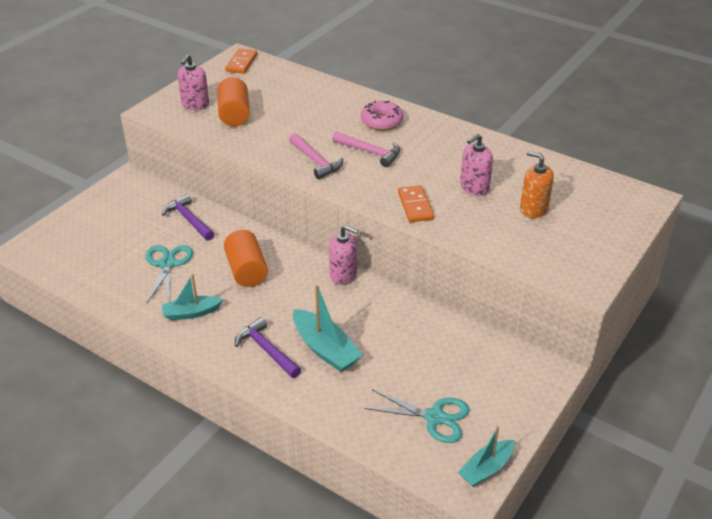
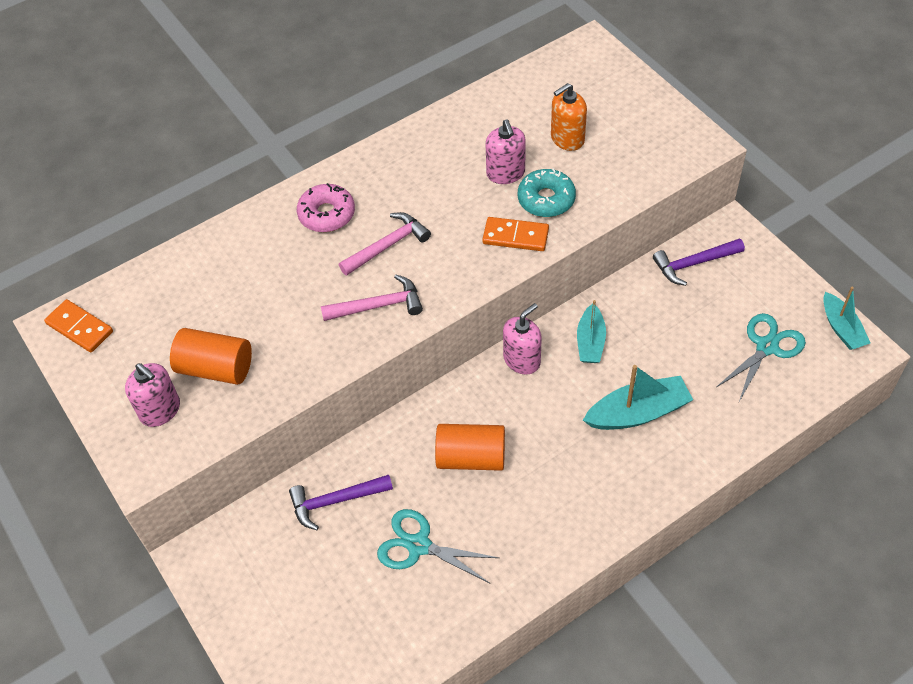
camera: 65 degrees left, 15 degrees up
(191, 313) = (525, 536): turquoise boat -> turquoise boat (590, 341)
(266, 350) = (619, 471): purple hammer -> purple hammer (693, 264)
(462, 212) = (546, 199): none -> turquoise donut

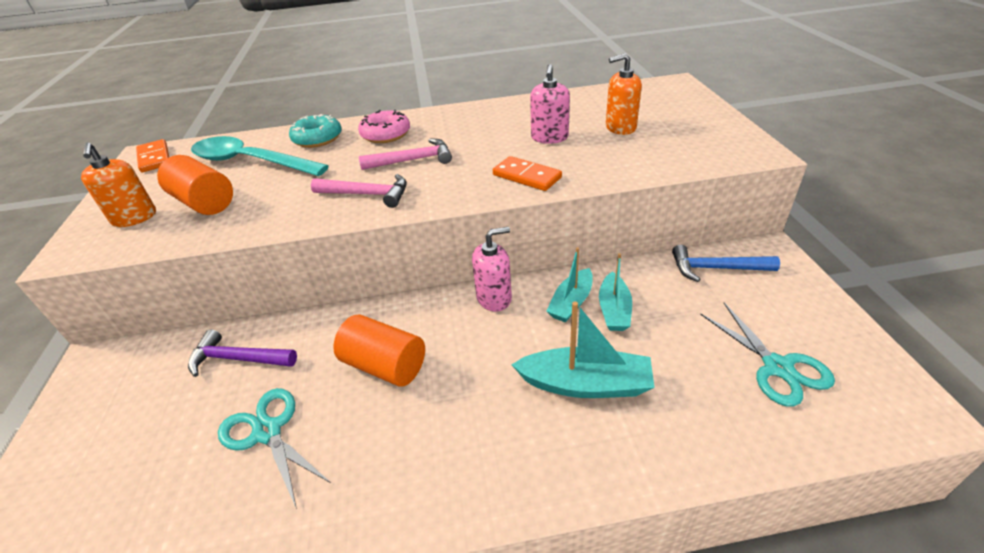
camera: 25 degrees right, 15 degrees down
(160, 410) = (134, 218): pink soap dispenser -> orange soap dispenser
(207, 299) = (250, 162): none -> turquoise spoon
(546, 199) = (574, 159): turquoise donut -> turquoise donut (317, 139)
(693, 264) = (715, 268): purple hammer -> blue hammer
(766, 347) = (777, 367): turquoise scissors -> turquoise scissors turned 90 degrees clockwise
(841, 328) = (891, 378): turquoise boat -> turquoise boat (614, 310)

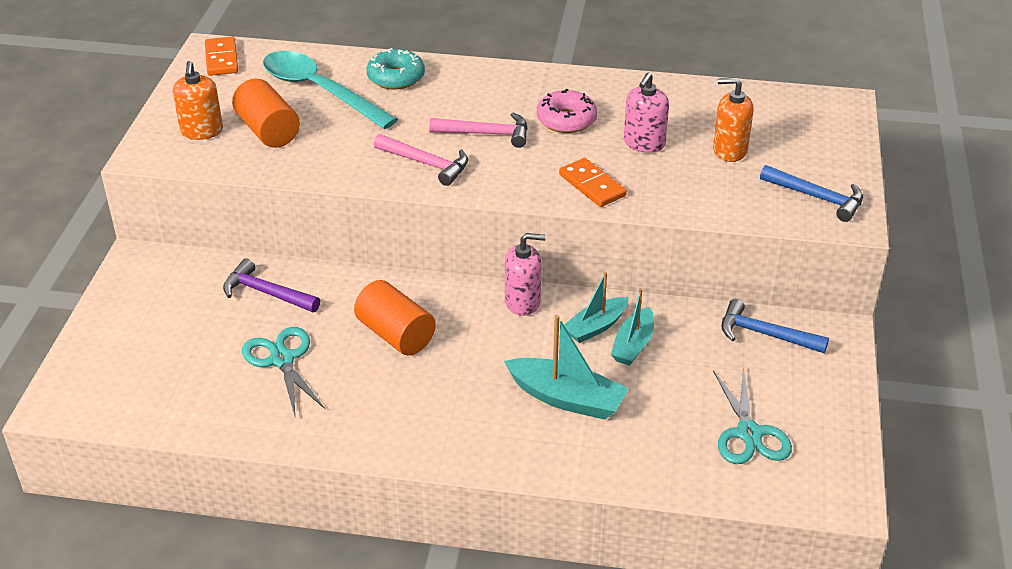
camera: 15 degrees right, 0 degrees up
(386, 134) = (470, 91): pink donut -> pink donut (566, 120)
(716, 142) = (817, 198): none -> blue hammer

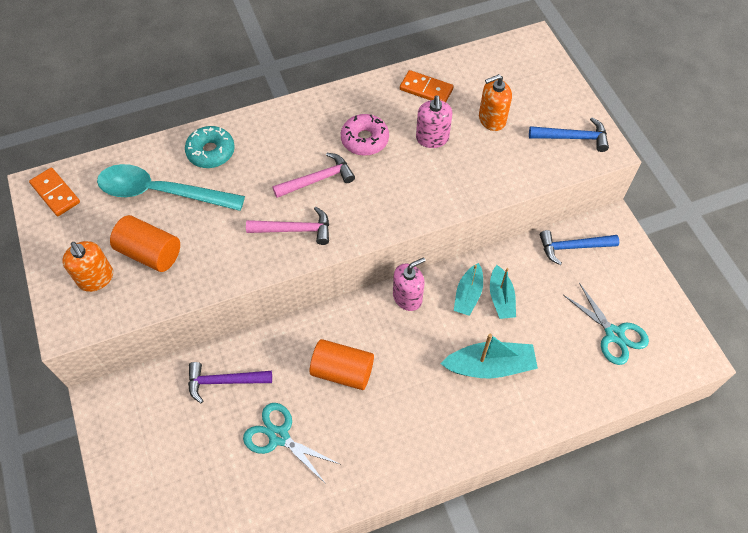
camera: 30 degrees left, 20 degrees up
(592, 185) = (424, 195): orange domino -> orange domino (426, 89)

